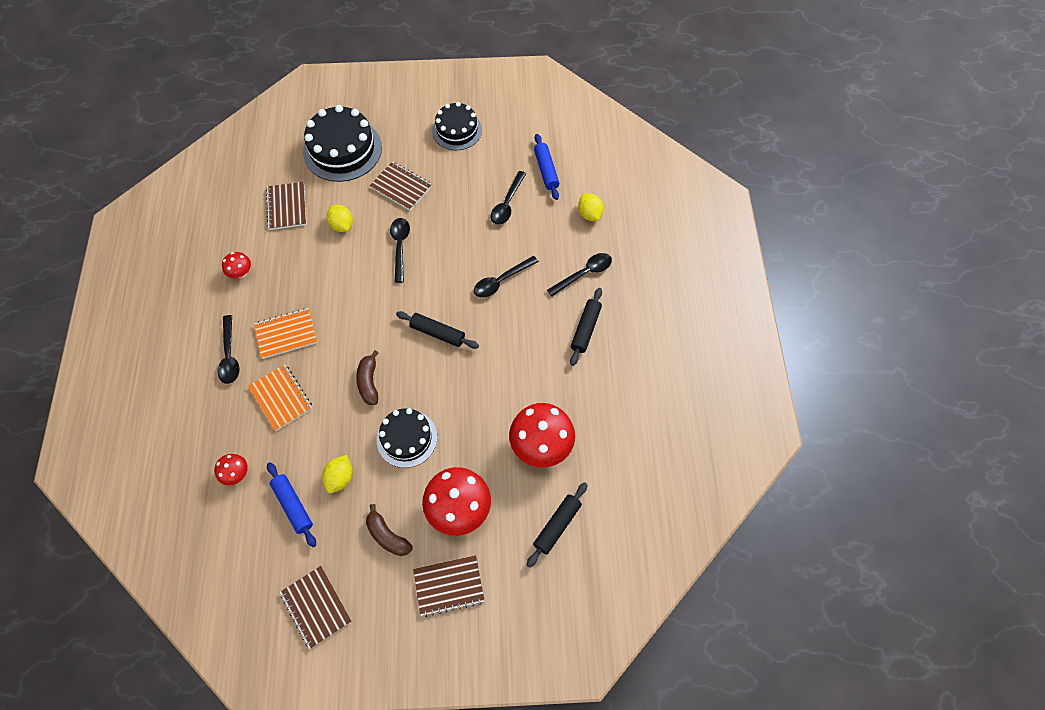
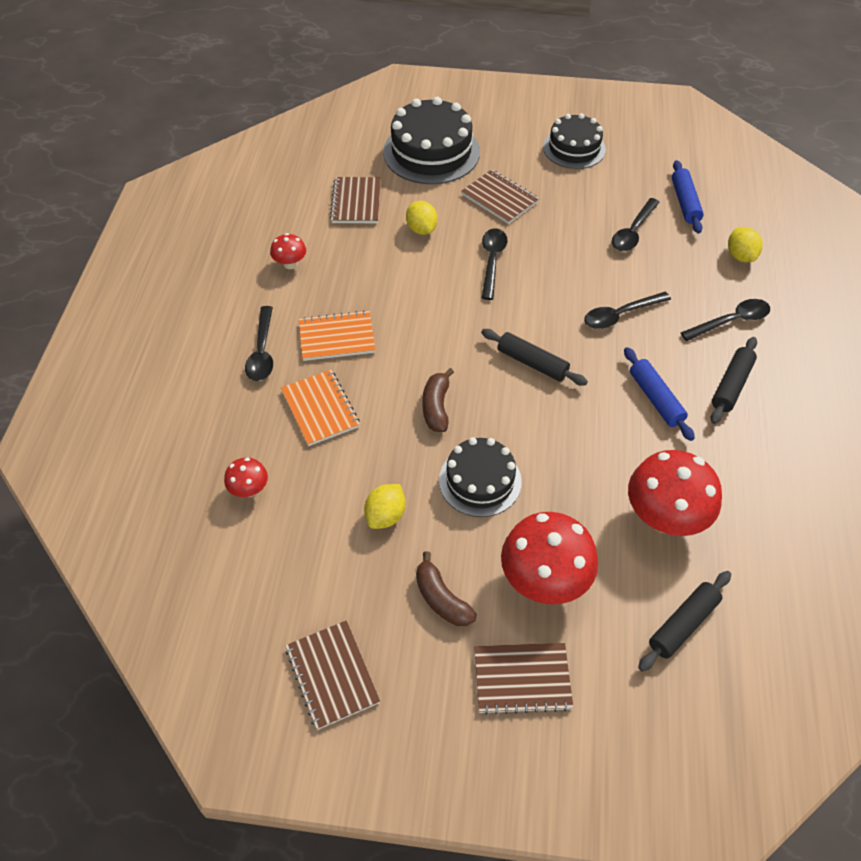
camera: 10 degrees right, 10 degrees down
(293, 506) = (318, 540): blue rolling pin -> blue rolling pin (655, 399)

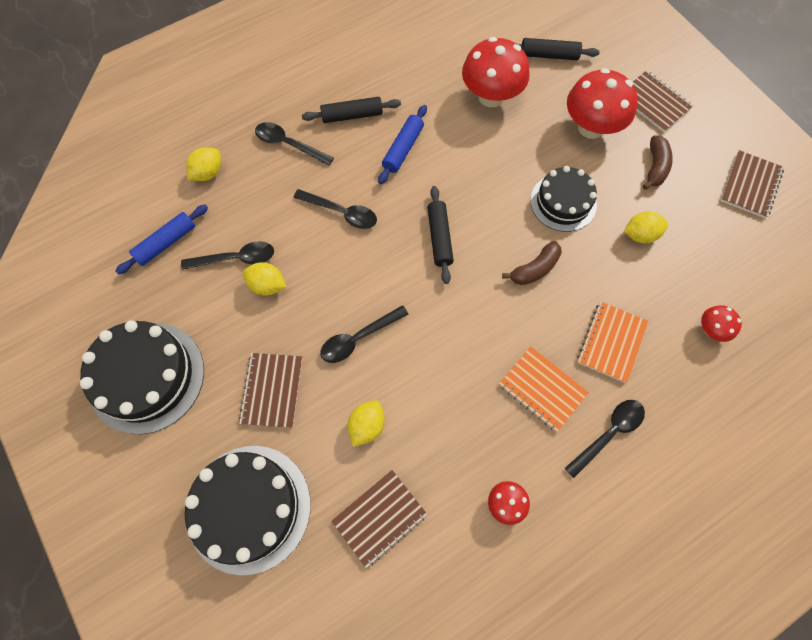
camera: 130 degrees left, 15 degrees up
(574, 148) = (147, 377): black cake -> black cake, size x1.55
(590, 237) = (267, 285): none -> yellow lemon

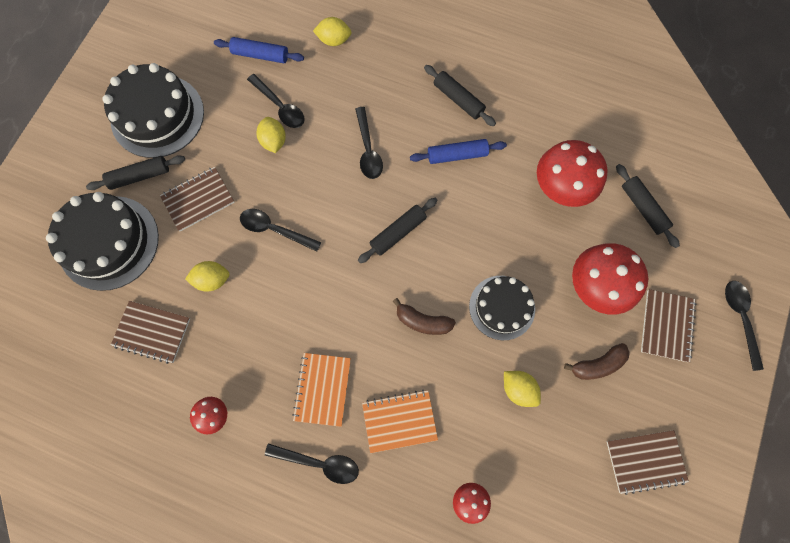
camera: 55 degrees right, 5 degrees up
(200, 433) = (140, 176): none -> black rolling pin
(288, 144) = (398, 74): black spoon -> black spoon (740, 318)

